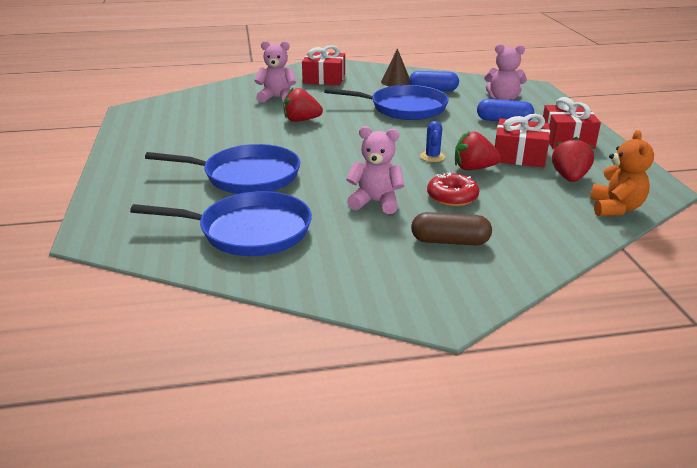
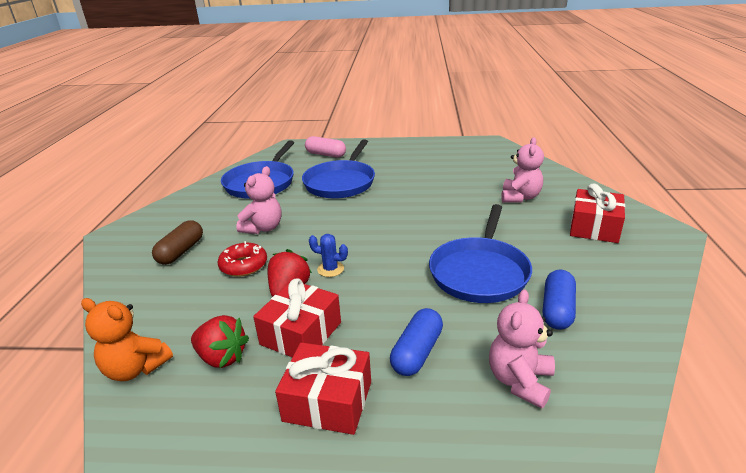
camera: 105 degrees right, 0 degrees up
(145, 200) = (326, 154): none -> pink capsule
(301, 120) = (451, 207): red strawberry -> none
(396, 82) = (593, 281): brown cone -> none

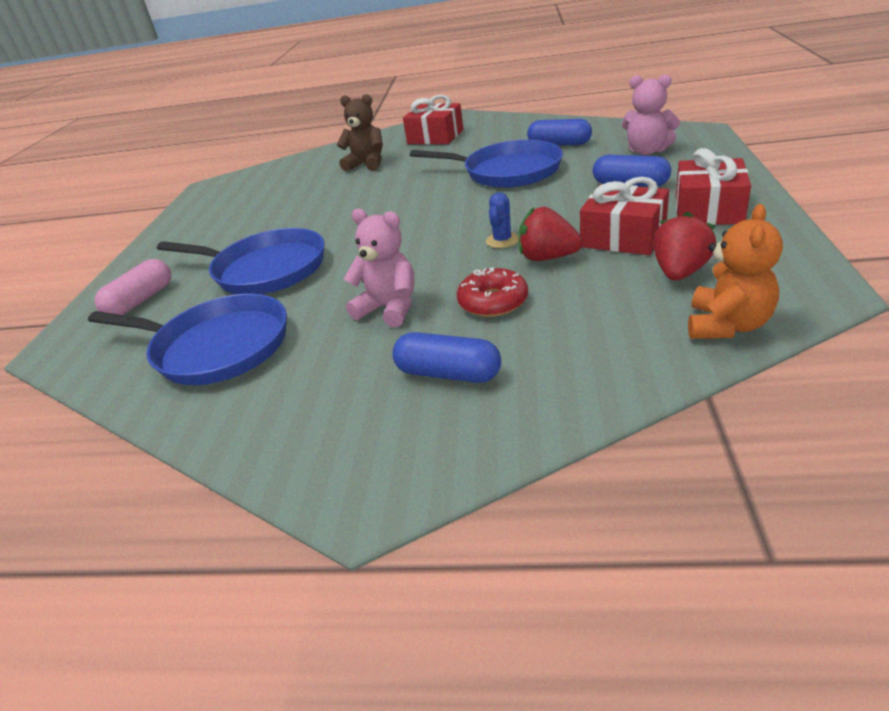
camera: 85 degrees left, 5 degrees up
(181, 251) = (448, 373): brown capsule -> blue capsule
(520, 197) = (367, 164): pink teddy bear -> brown teddy bear

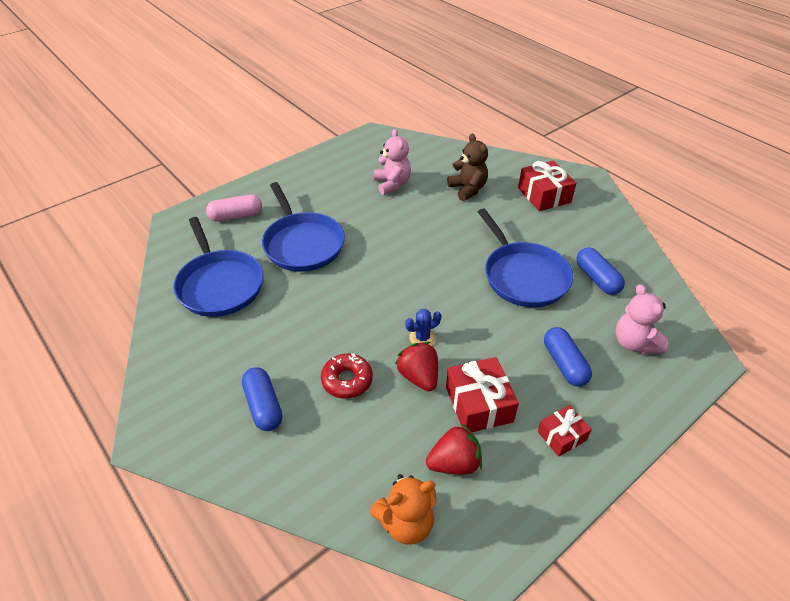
camera: 40 degrees right, 10 degrees up
(389, 308) = (305, 334): pink teddy bear -> pink teddy bear (392, 184)
(708, 209) = (562, 436): red gift -> red gift, size x0.61

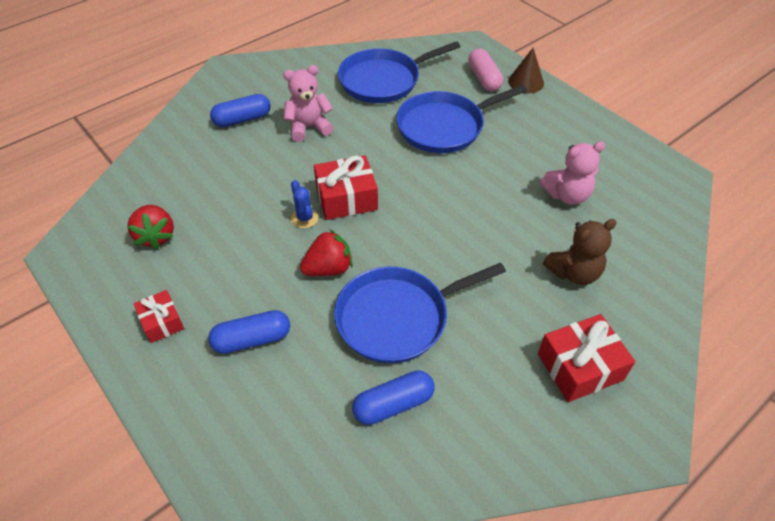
camera: 90 degrees right, 5 degrees up
(248, 192) = (526, 82): none -> brown cone
(347, 380) = (260, 166): red donut -> none
(406, 523) = (113, 204): orange teddy bear -> none
(419, 377) = (255, 214): red strawberry -> red strawberry (328, 268)
(479, 404) = (214, 258): red gift -> red gift (346, 198)
(634, 343) = (273, 424): pink teddy bear -> pink teddy bear (308, 127)

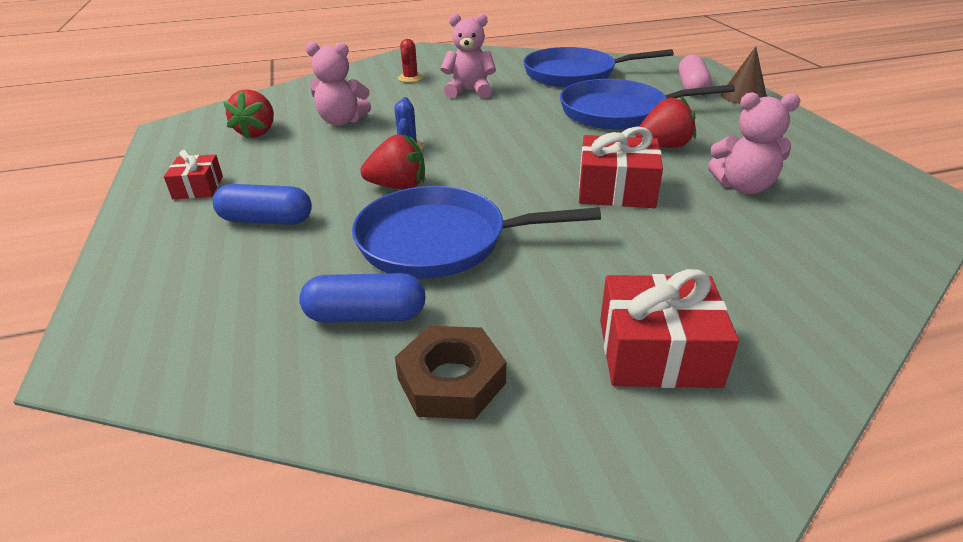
camera: 25 degrees right, 15 degrees down
(223, 199) = (342, 121): none -> pink teddy bear
(242, 119) = (410, 78): blue capsule -> red cactus
(346, 198) = (465, 141): red gift -> red gift (616, 189)
(479, 434) = (451, 380): none -> brown nut
(496, 163) = (663, 146): none -> red strawberry
(574, 272) = (709, 255): brown teddy bear -> none

